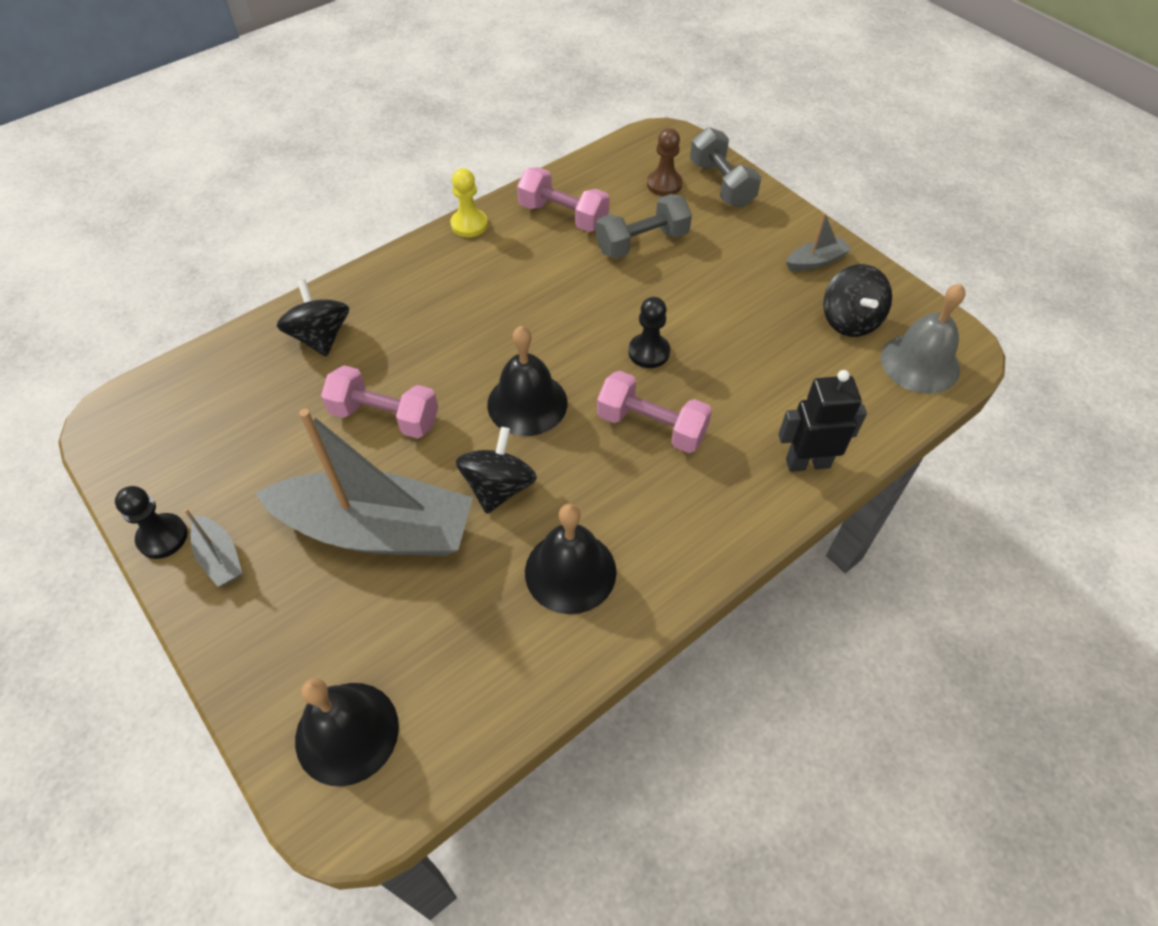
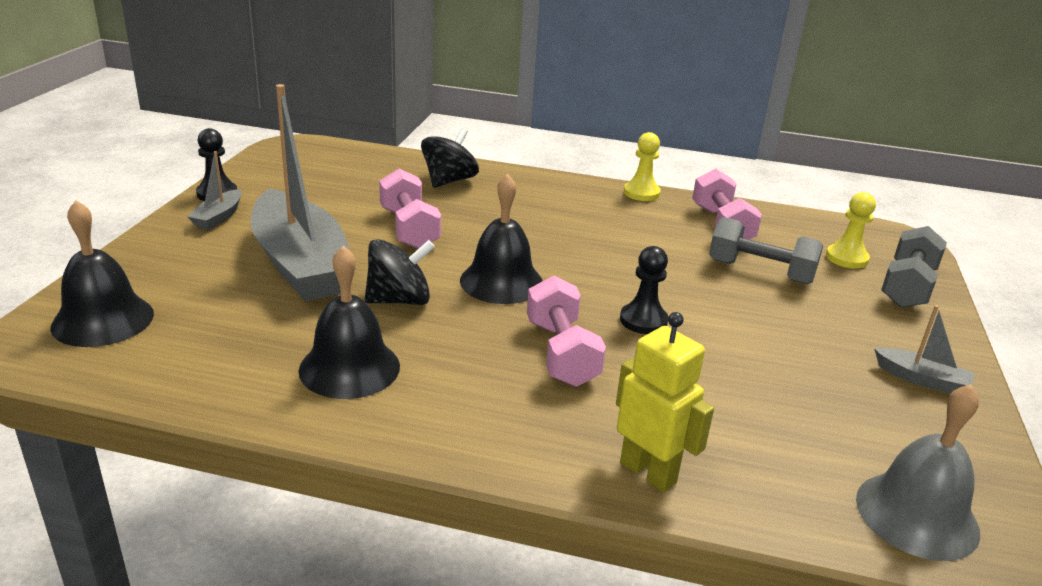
camera: 50 degrees right, 25 degrees down
(664, 184) = (846, 258): brown pawn -> yellow pawn
(807, 463) = (648, 472): black robot -> yellow robot
(849, 320) = (885, 433): black spinning top -> none

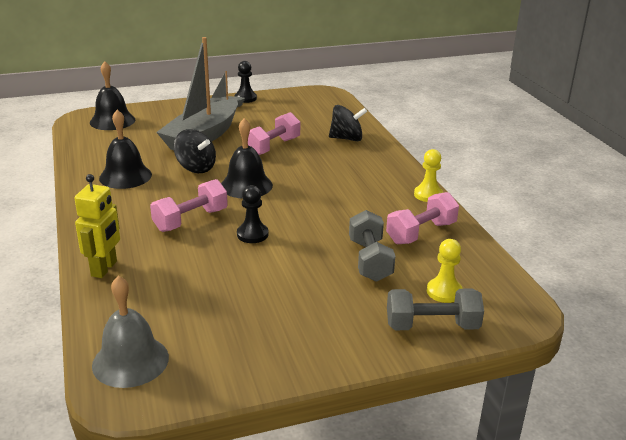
camera: 60 degrees right, 0 degrees up
(921, 379) = (291, 347): grey boat -> none

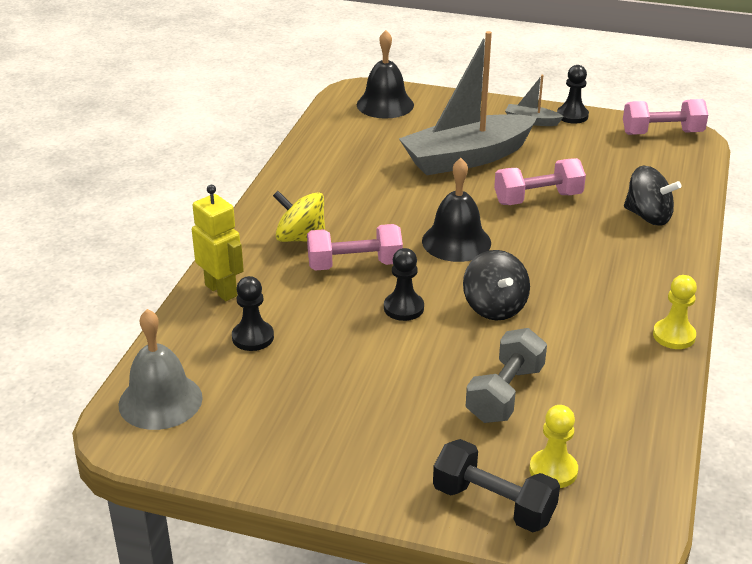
camera: 35 degrees right, 5 degrees up
(104, 269) = (221, 290): yellow robot -> yellow robot turned 90 degrees counterclockwise
(125, 176) = (336, 184): black bell -> none
(133, 216) = (301, 238): none -> yellow spinning top
(162, 290) = (253, 337): none -> black pawn
(196, 168) = (421, 198): black spinning top -> black spinning top (494, 307)
(421, 233) = (607, 384): pink dumbbell -> pink dumbbell (662, 133)
(432, 326) = (493, 504): grey dumbbell -> black dumbbell

